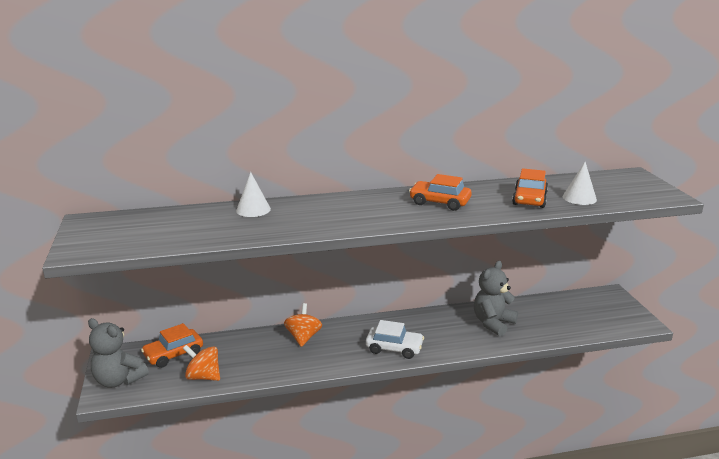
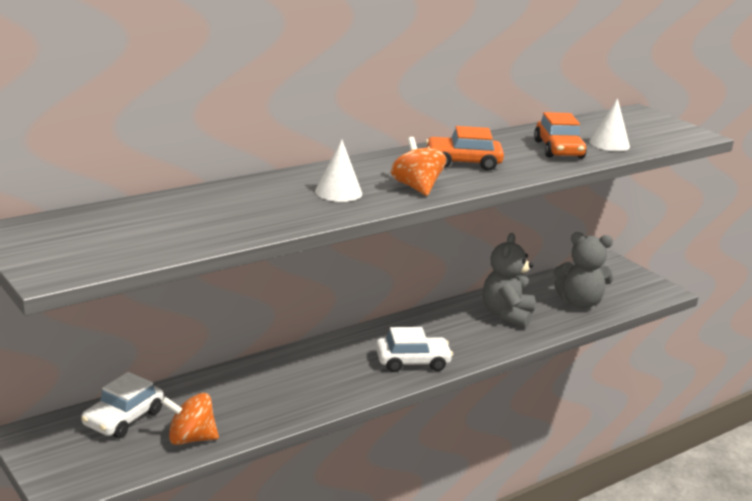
camera: 25 degrees left, 0 degrees up
(119, 380) = (70, 465): grey teddy bear -> grey teddy bear (579, 302)
(173, 354) = (123, 418): orange car -> white car
(253, 209) = (239, 192): white cone -> white cone (338, 192)
(303, 337) = (288, 368): orange spinning top -> orange spinning top (416, 187)

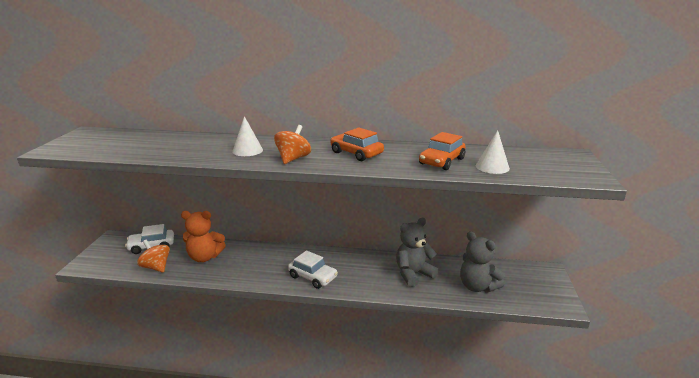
camera: 45 degrees right, 0 degrees up
(235, 398) = (204, 257): none -> orange teddy bear

